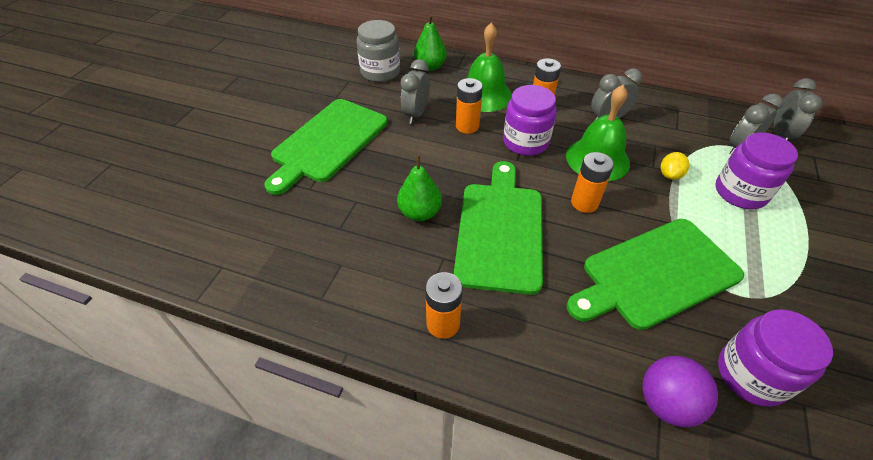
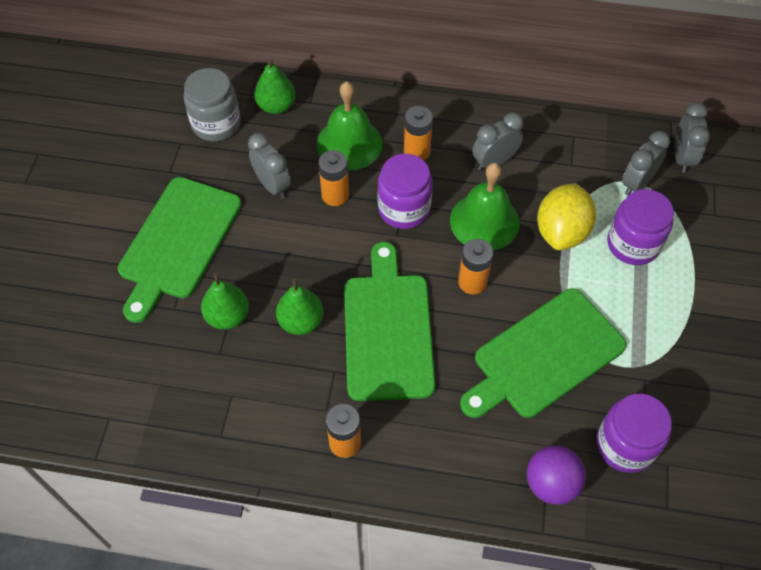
camera: 10 degrees left, 10 degrees up
(355, 200) = (228, 316): none -> green pear
(416, 114) = (272, 185): grey clock -> grey clock turned 135 degrees clockwise
(670, 175) = (561, 232): yellow lemon -> yellow lemon, size x2.02

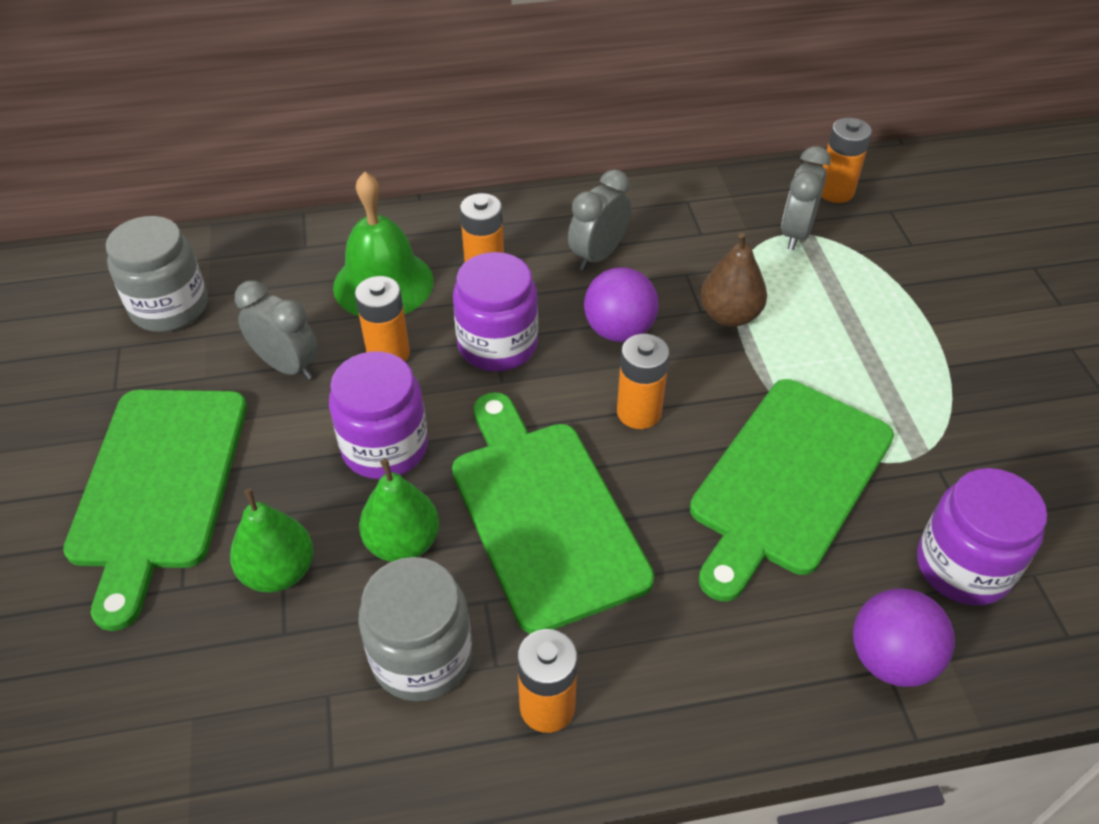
camera: 20 degrees left, 10 degrees down
(276, 106) = (256, 263): green pear -> none
(288, 391) = (422, 656): none -> grey jar
(484, 221) = (619, 330): green bell -> purple ball
(561, 232) = (729, 315): yellow lemon -> brown pear
(633, 244) = (830, 305): purple jar -> purple jar (385, 447)
(682, 158) = (835, 191): grey clock -> orange battery

